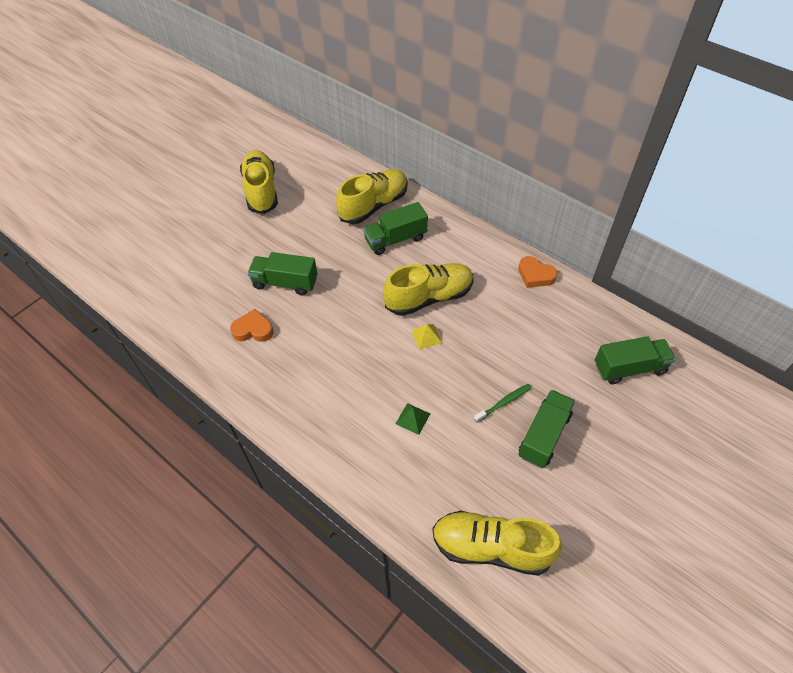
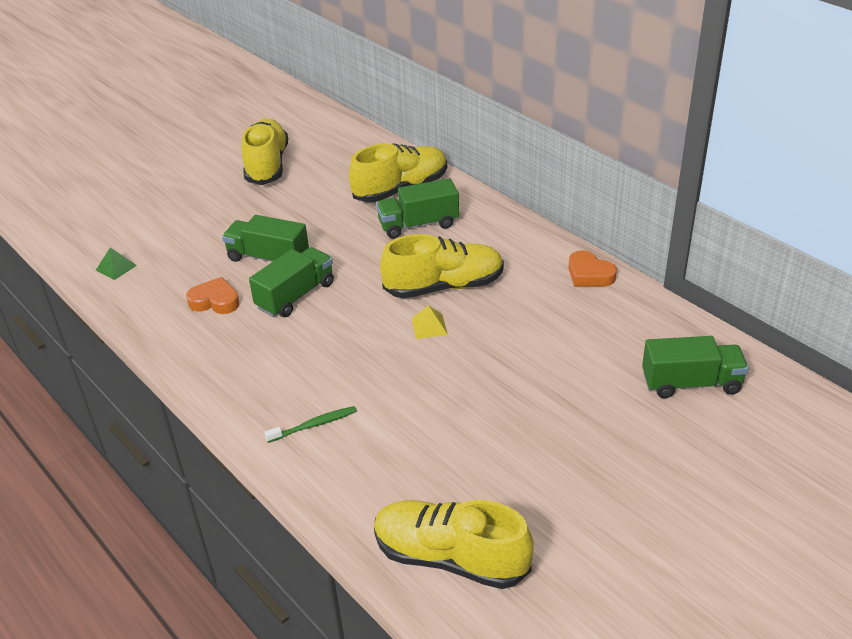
camera: 10 degrees right, 15 degrees down
(413, 418) = (387, 409): green pyramid -> green pyramid (116, 267)
(503, 403) = (510, 404): green toothbrush -> green toothbrush (313, 425)
(544, 436) = (555, 445): green truck -> green truck (295, 296)

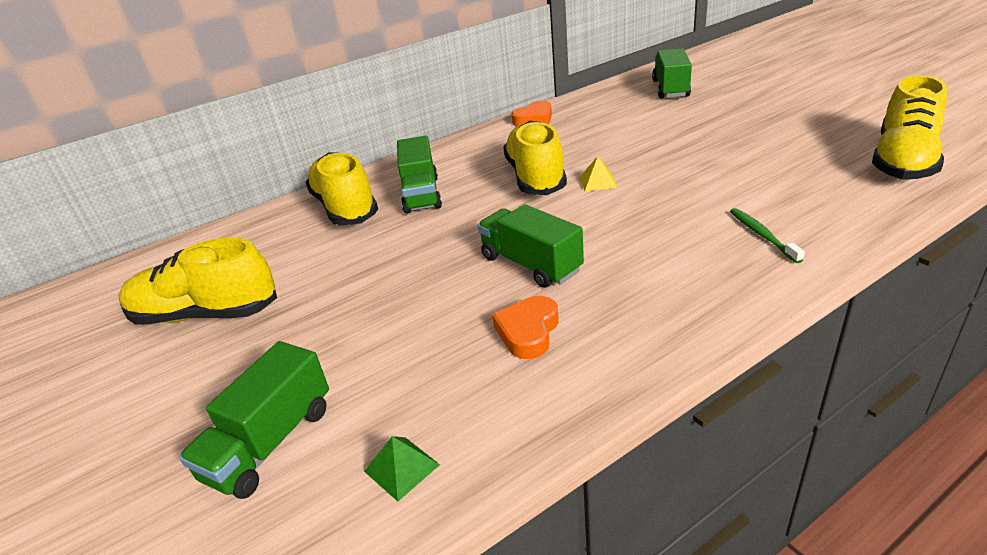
camera: 80 degrees left, 5 degrees down
(268, 257) = (441, 293): green truck -> green truck (270, 442)

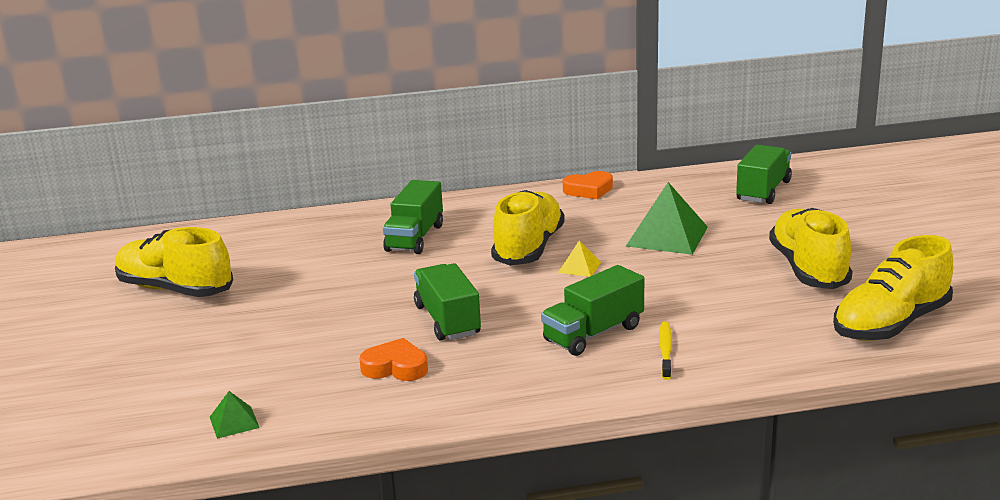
camera: 20 degrees right, 10 degrees down
(270, 442) = (163, 384): green truck -> green truck (593, 334)
(345, 207) = (341, 233): yellow shoe -> yellow shoe (808, 269)
(528, 332) = (395, 367): orange heart -> orange heart turned 60 degrees clockwise
(640, 138) = (667, 236): none -> green pyramid
(762, 235) = (665, 351): green toothbrush -> yellow toothbrush

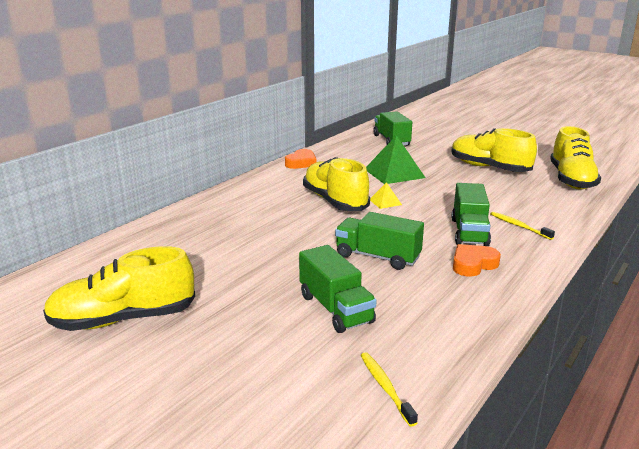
camera: 45 degrees left, 0 degrees up
(234, 422) = (385, 387): green pyramid -> yellow toothbrush
(395, 367) = (409, 297): orange heart -> orange heart (473, 264)
(415, 238) = (249, 219): green truck -> green truck (335, 309)

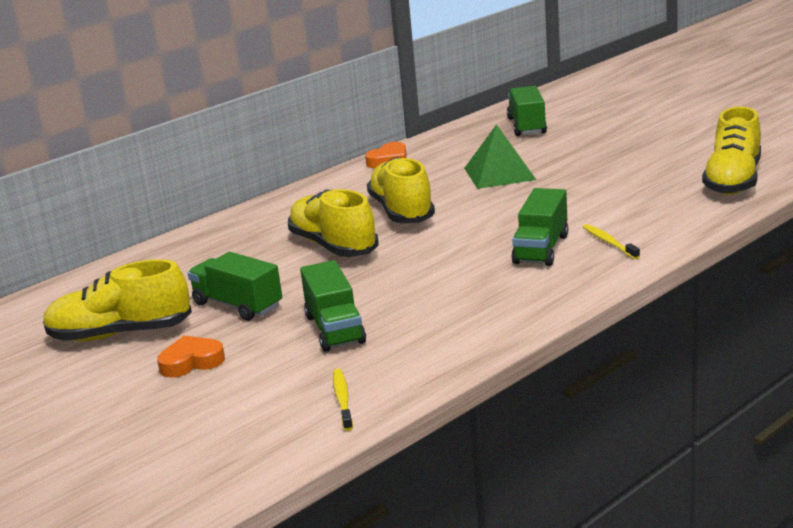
camera: 15 degrees right, 0 degrees up
(377, 257) = (413, 277): green truck -> green truck (238, 305)
(385, 202) = (463, 212): yellow pyramid -> none
(473, 264) = (517, 286): orange heart -> orange heart (191, 362)
(489, 168) = (632, 165): yellow shoe -> yellow shoe (333, 246)

